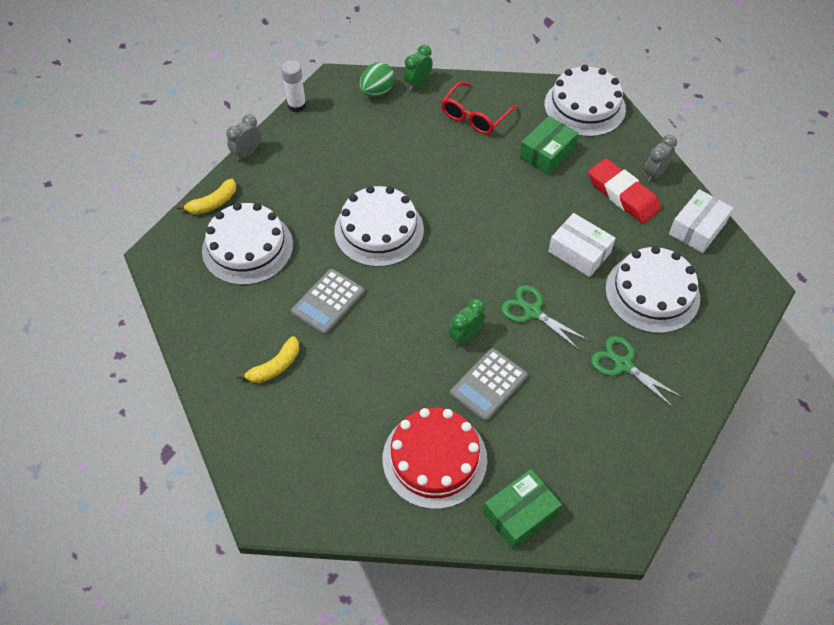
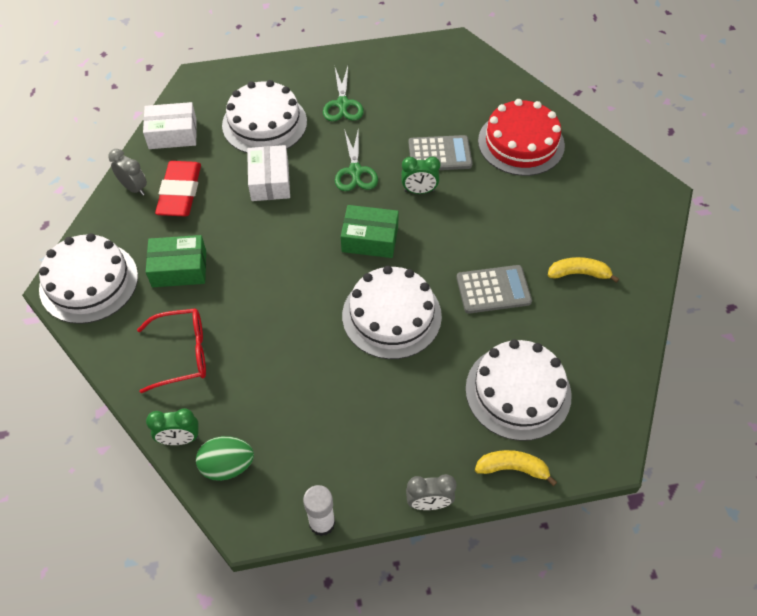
camera: 135 degrees left, 0 degrees up
(520, 514) = (500, 86): green box -> green box (370, 239)
(655, 173) = (134, 188): grey clock -> grey clock turned 135 degrees counterclockwise

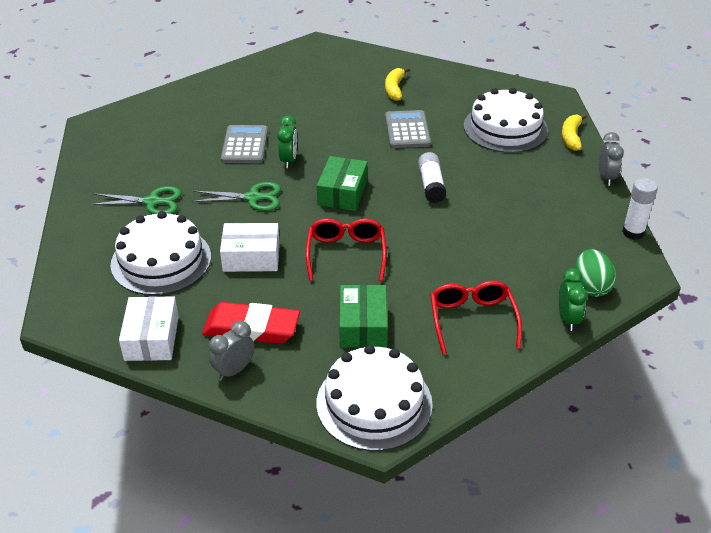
camera: 85 degrees left, 15 degrees down
(275, 249) = (346, 254): none -> red glasses
(391, 315) = (431, 185): white cake -> white glue stick
(521, 143) = (244, 100): red cake -> none

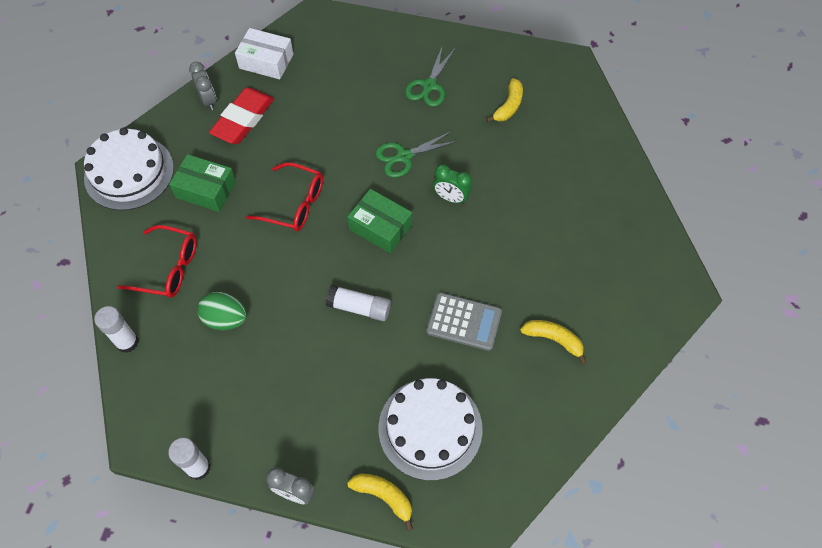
camera: 110 degrees right, 20 degrees up
(161, 260) = (349, 80): white cake -> none
(163, 149) = (508, 106): none -> yellow banana
(245, 145) = (490, 169): grey calculator -> none
(251, 257) = (324, 137): white box -> none
(253, 198) = (404, 156): green scissors -> green scissors turned 45 degrees clockwise
(567, 319) = (127, 342): green clock -> white glue stick
(590, 287) = (151, 382): green egg -> green egg (225, 319)

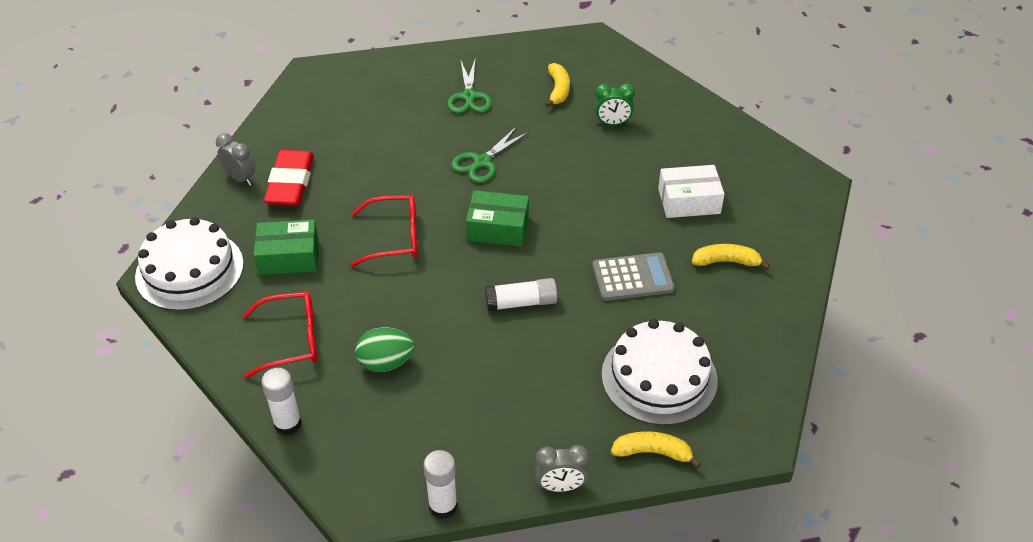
camera: 25 degrees left, 15 degrees down
(266, 61) = (283, 126): white box -> white box (689, 201)
(451, 198) = (552, 181): green clock -> green clock (612, 123)

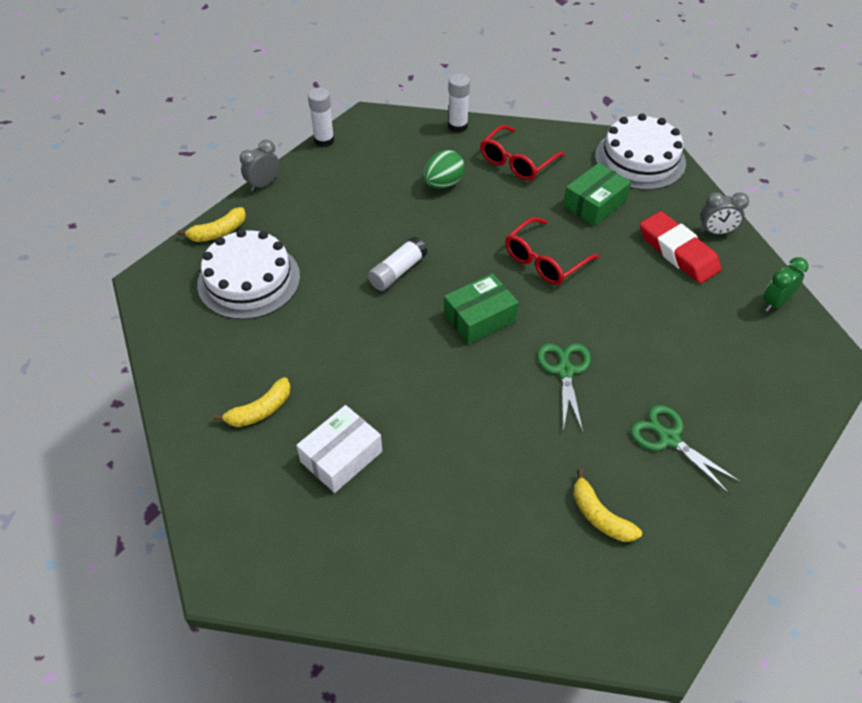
camera: 140 degrees right, 5 degrees up
(612, 123) = (499, 507): green clock -> green clock (775, 302)
(632, 277) = (330, 344): grey calculator -> none

